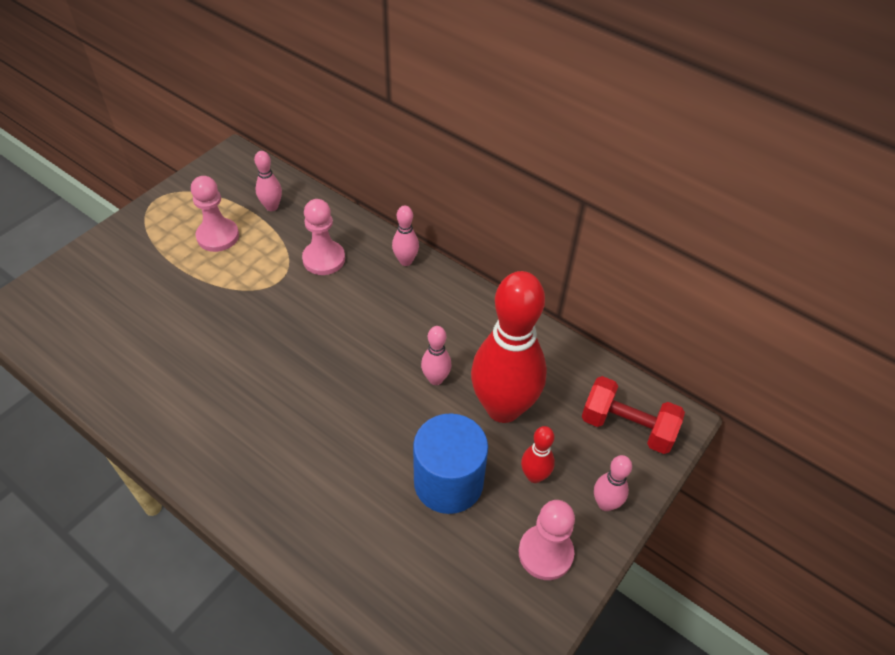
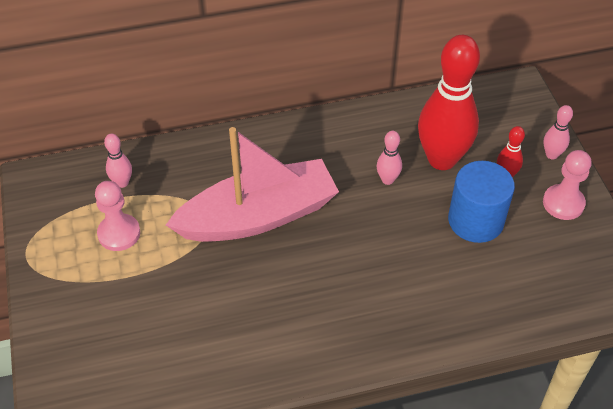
camera: 50 degrees left, 0 degrees up
(309, 311) = (258, 216): none -> pink boat
(324, 259) = (214, 180): pink pawn -> none
(406, 261) = (264, 135): pink bowling pin -> none
(627, 427) = (507, 110): red dumbbell -> none

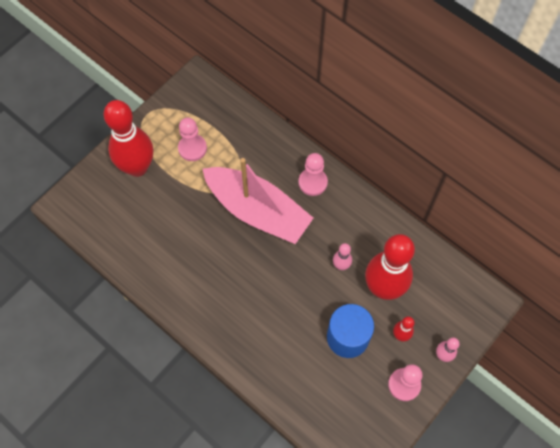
camera: 55 degrees right, 15 degrees up
(87, 304) = (137, 167): none -> red bowling pin
(122, 182) = (228, 124): pink bowling pin -> none
(268, 149) = (312, 182): none -> pink pawn

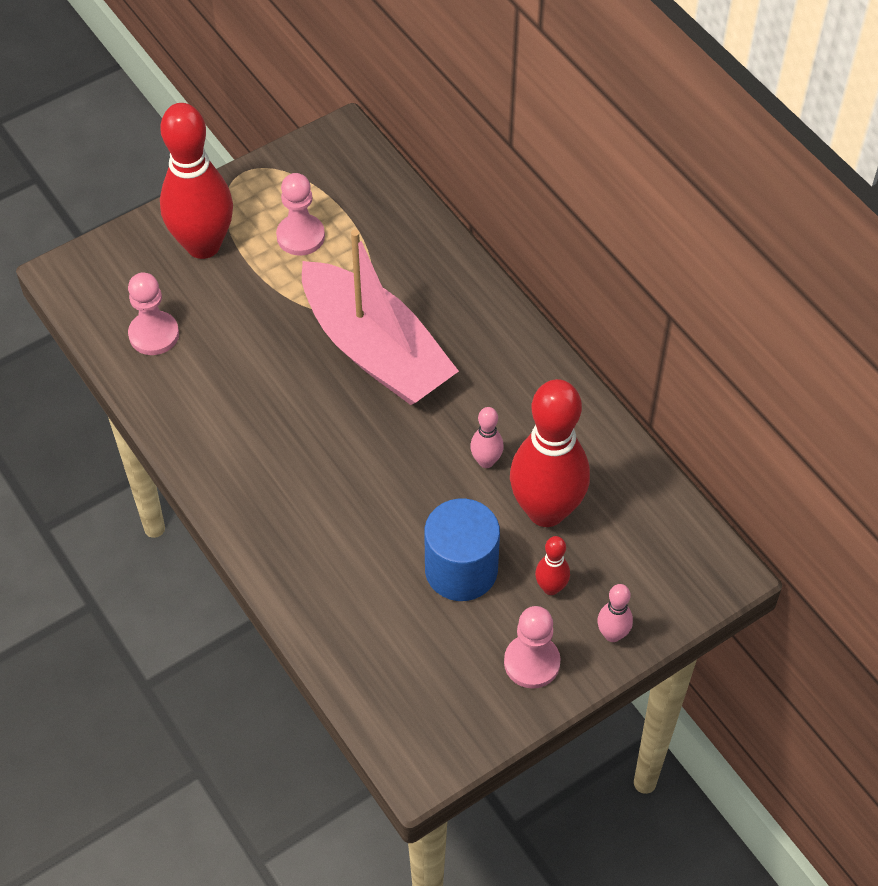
camera: 15 degrees right, 10 degrees down
(312, 182) = (480, 328): pink pawn -> pink pawn (154, 334)

